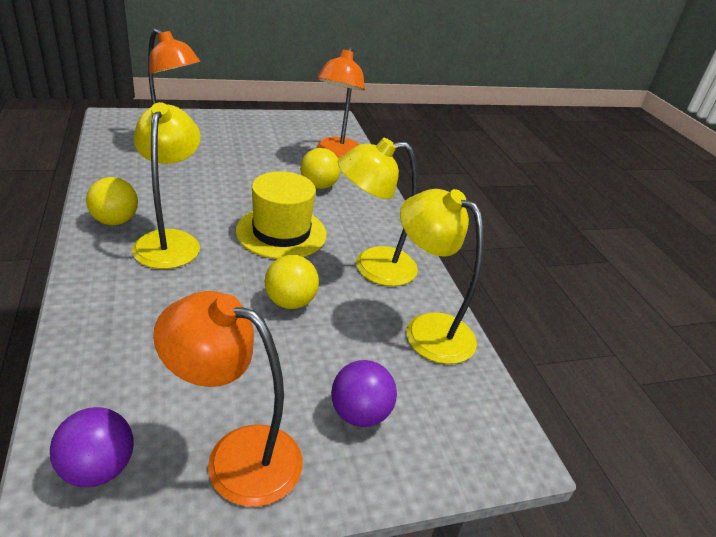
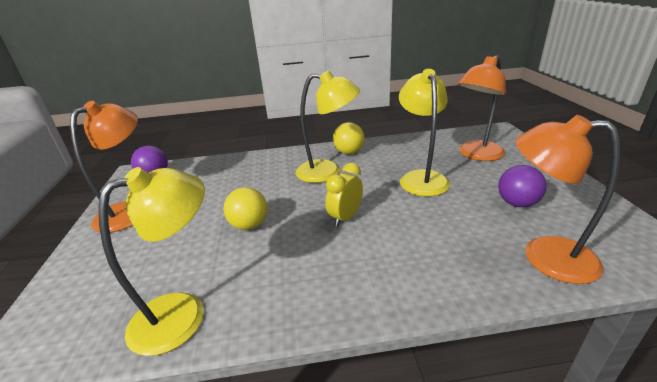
camera: 105 degrees right, 5 degrees down
(281, 232) = (345, 217): yellow hat -> yellow clock
(319, 186) = (445, 240): yellow ball -> none
(359, 414) = (121, 259): purple ball -> purple ball (517, 203)
(372, 267) = (289, 277): yellow lamp -> yellow lamp (421, 178)

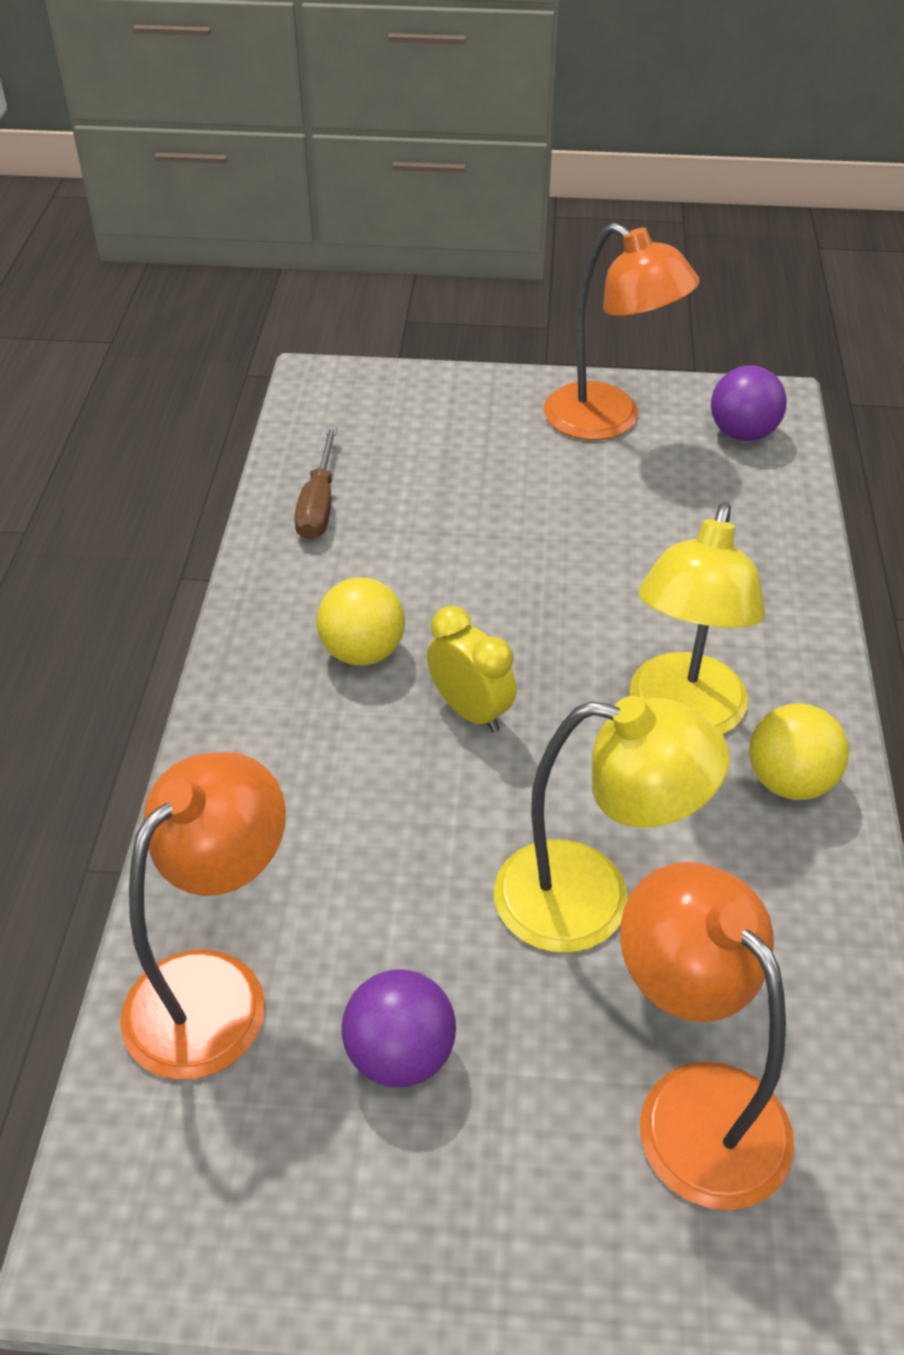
camera: 100 degrees right, 15 degrees up
(182, 313) = (318, 504): yellow lamp -> brown screwdriver
(249, 225) = (500, 571): yellow ball -> yellow ball (363, 652)

